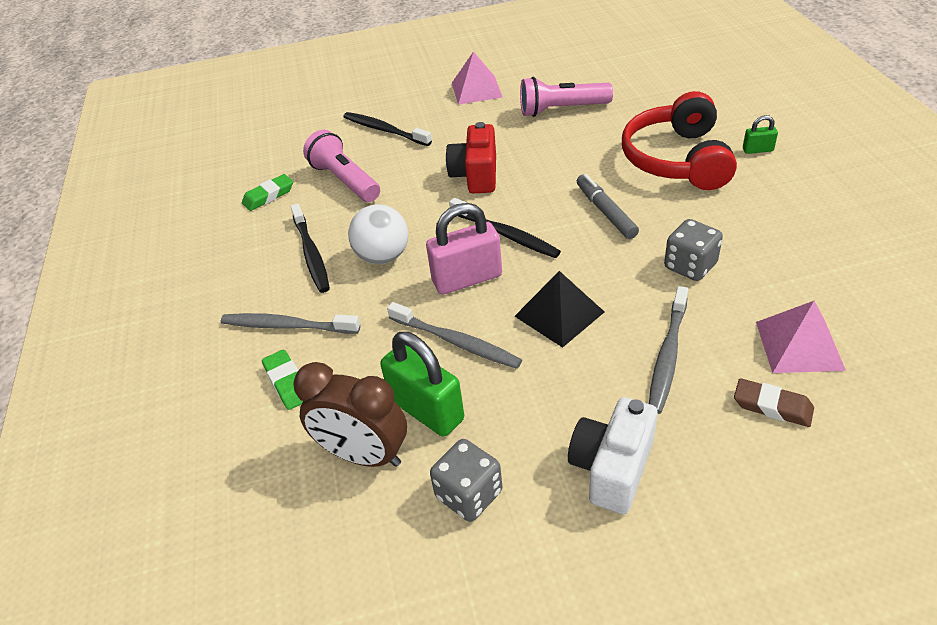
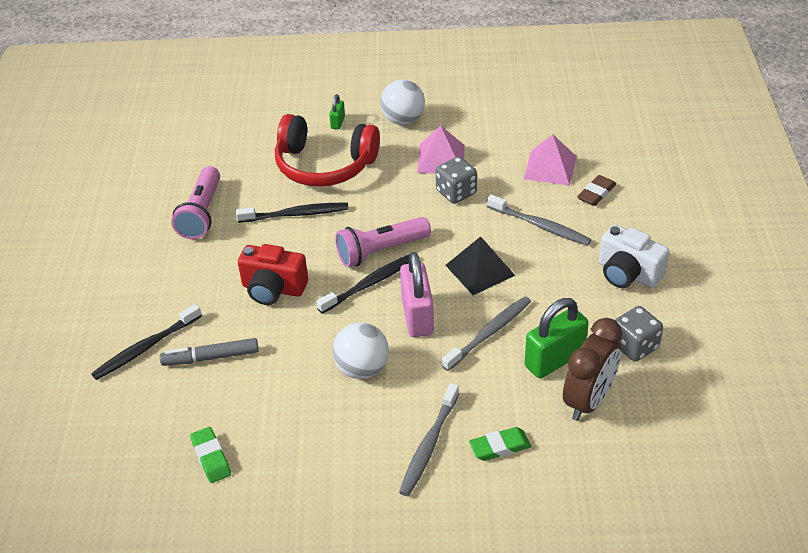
camera: 80 degrees left, 0 degrees up
(311, 254) = (333, 423): black toothbrush -> black toothbrush (296, 214)
(345, 181) = (222, 389): pink flashlight -> pink flashlight (381, 251)
(476, 90) = (118, 265): pink pyramid -> pink pyramid (441, 158)
(605, 212) = (371, 219): grey marker -> grey marker (211, 357)
(800, 194) = (403, 120): none -> white ball

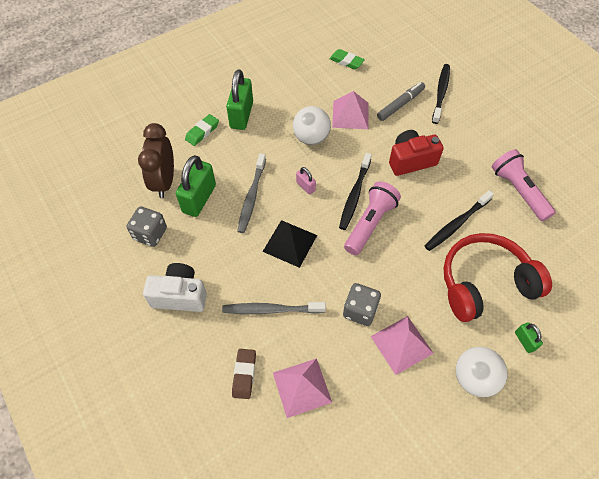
camera: 145 degrees right, 15 degrees up
(285, 375) = (350, 115): none -> pink pyramid
(417, 316) = (305, 186): pink padlock -> pink padlock, size x0.49
(428, 446) = (241, 115): grey toothbrush -> green padlock

